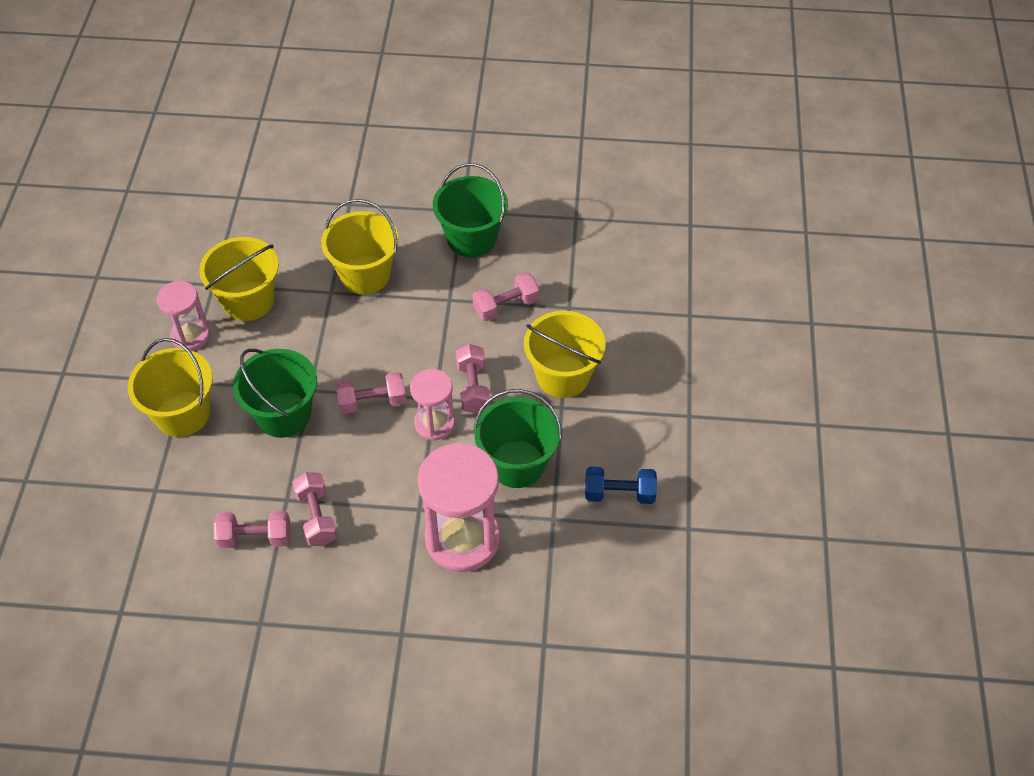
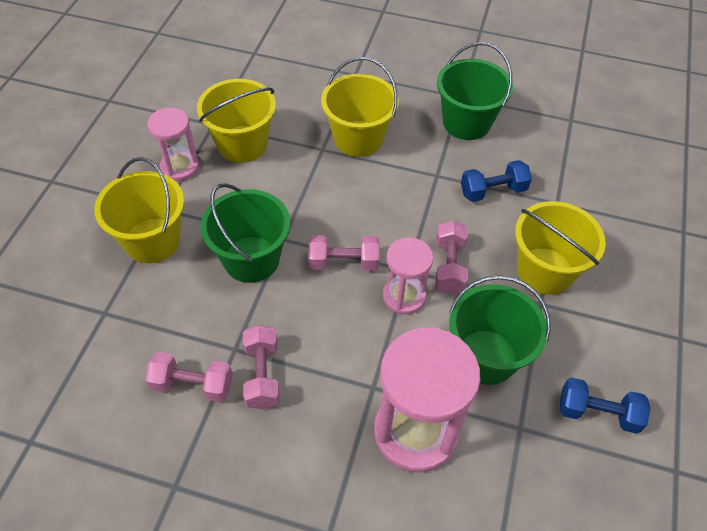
camera: 10 degrees right, 0 degrees up
(506, 306) = (493, 191): pink dumbbell -> blue dumbbell

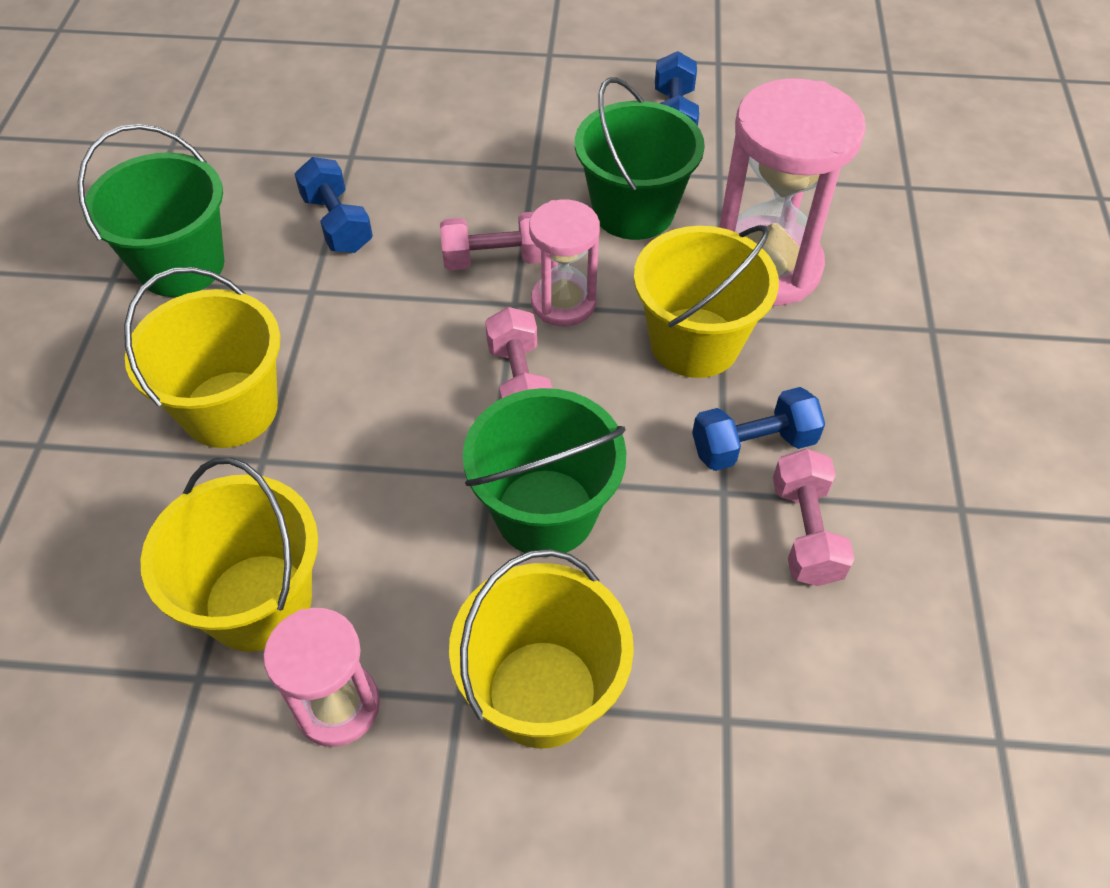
camera: 100 degrees left, 0 degrees up
(262, 375) = (753, 445): pink dumbbell -> blue dumbbell
(545, 271) = (478, 164): yellow bucket -> yellow bucket (694, 342)

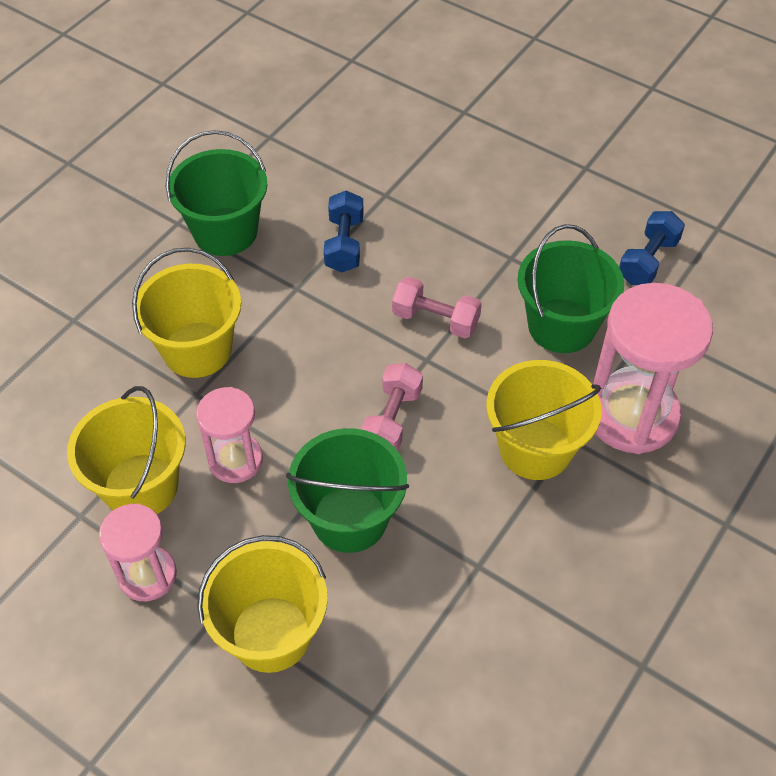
camera: 30 degrees right, 0 degrees up
(563, 302) = (461, 374): pink hourglass -> pink hourglass (235, 460)
(753, 445) = (523, 543): blue dumbbell -> none
(805, 532) = (515, 622): pink dumbbell -> none

